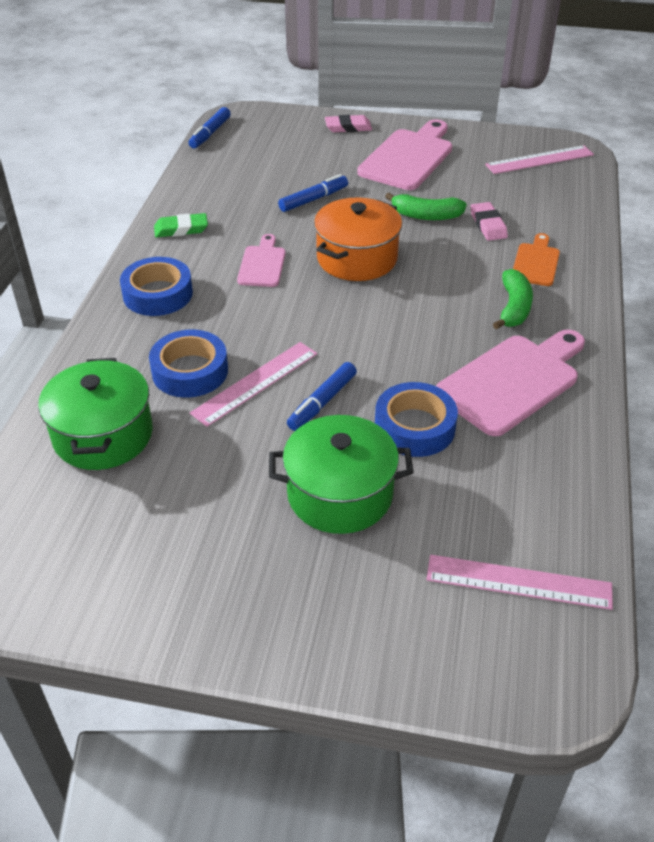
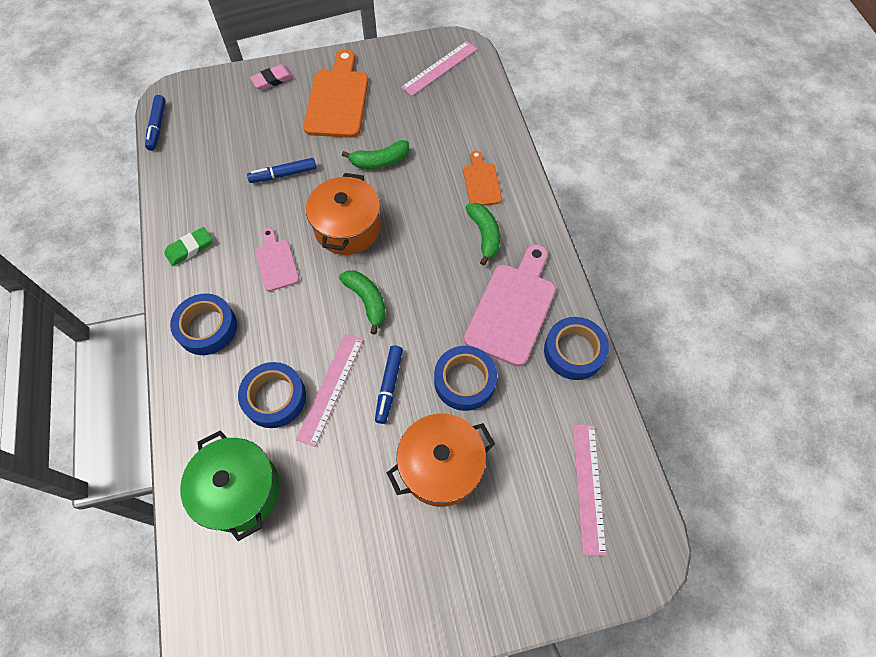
camera: 25 degrees left, 20 degrees up
(313, 199) = (283, 174): blue marker -> blue marker turned 135 degrees counterclockwise
(340, 494) = (441, 466): green pot -> orange pot
(341, 323) = (367, 301): none -> green banana
(408, 157) = (337, 99): pink cutting board -> orange cutting board
(488, 225) = (430, 154): pink eraser -> none
(518, 582) = (589, 487): pink ruler -> pink ruler turned 75 degrees counterclockwise
(570, 444) = (574, 351): none -> blue tape

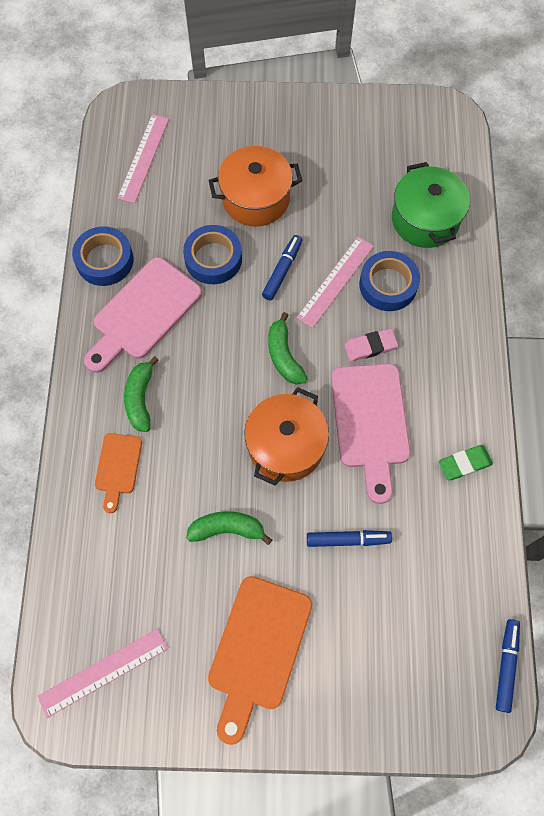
camera: 165 degrees left, 5 degrees up
(207, 328) = (448, 367): blue tape -> none
(272, 80) = (342, 714): pink eraser -> pink eraser (370, 347)
(276, 262) = (370, 422): pink cutting board -> pink cutting board, size x1.82

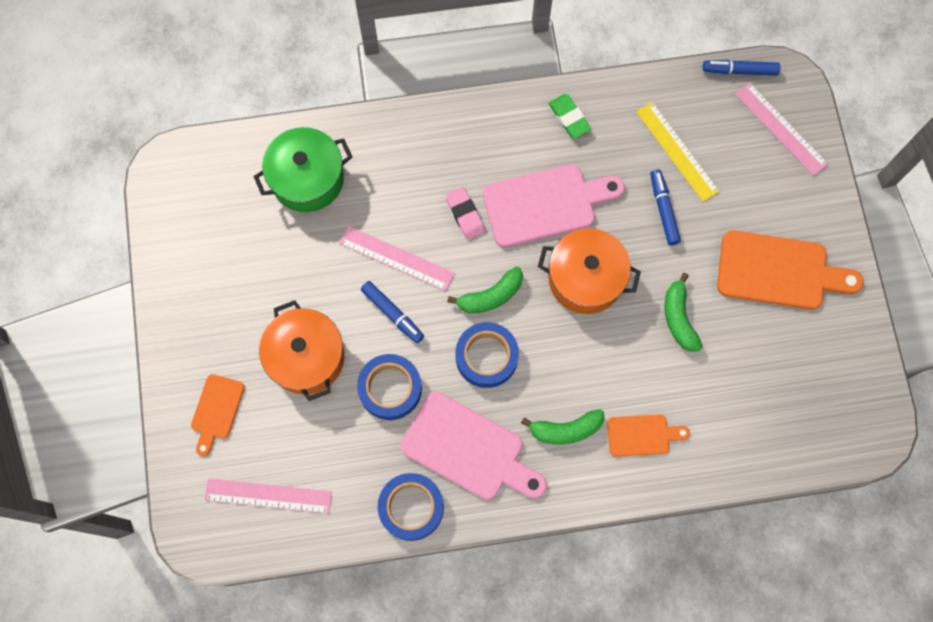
camera: 100 degrees left, 5 degrees up
(103, 672) = (833, 402): pink ruler -> pink ruler (781, 129)
(224, 130) = (216, 410): none -> orange cutting board
(282, 270) = (392, 314): blue marker -> blue marker turned 150 degrees counterclockwise
(388, 285) = (392, 206): blue tape -> blue tape (486, 357)
(413, 569) = (677, 151): none -> yellow ruler

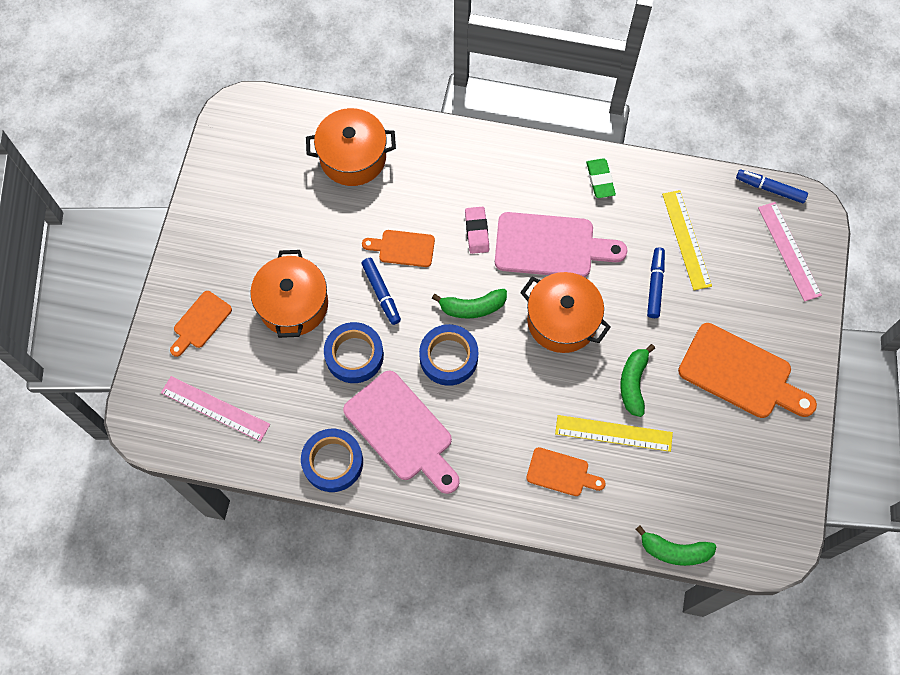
camera: 20 degrees right, 5 degrees down
(307, 179) = (353, 157): green pot -> orange pot
(396, 258) = (403, 248): pink ruler -> orange cutting board
(565, 430) = (494, 444): green banana -> green banana (674, 551)
(678, 376) = (613, 433): none -> yellow ruler

